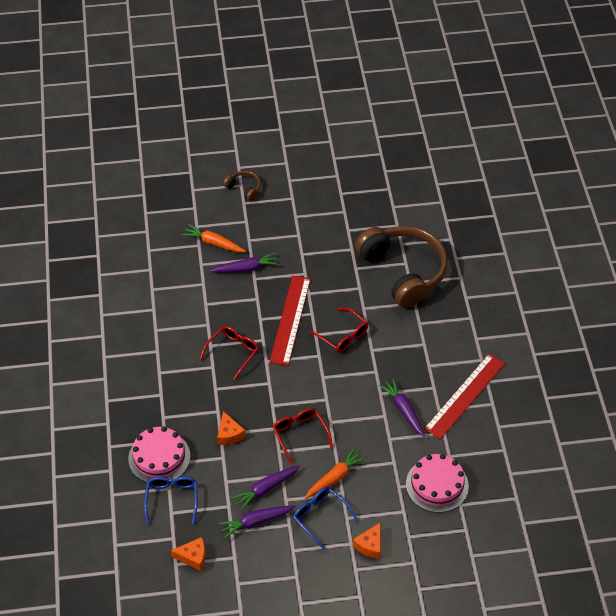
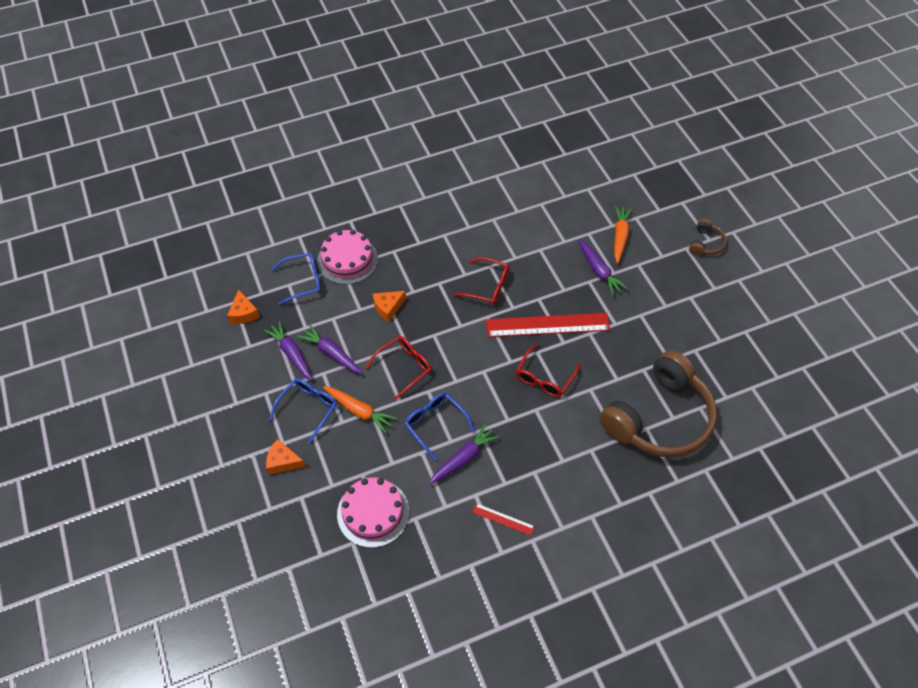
camera: 75 degrees right, 5 degrees up
(365, 423) = (435, 424): none -> blue glasses
(465, 396) = (503, 519): red ruler -> red ruler, size x0.45

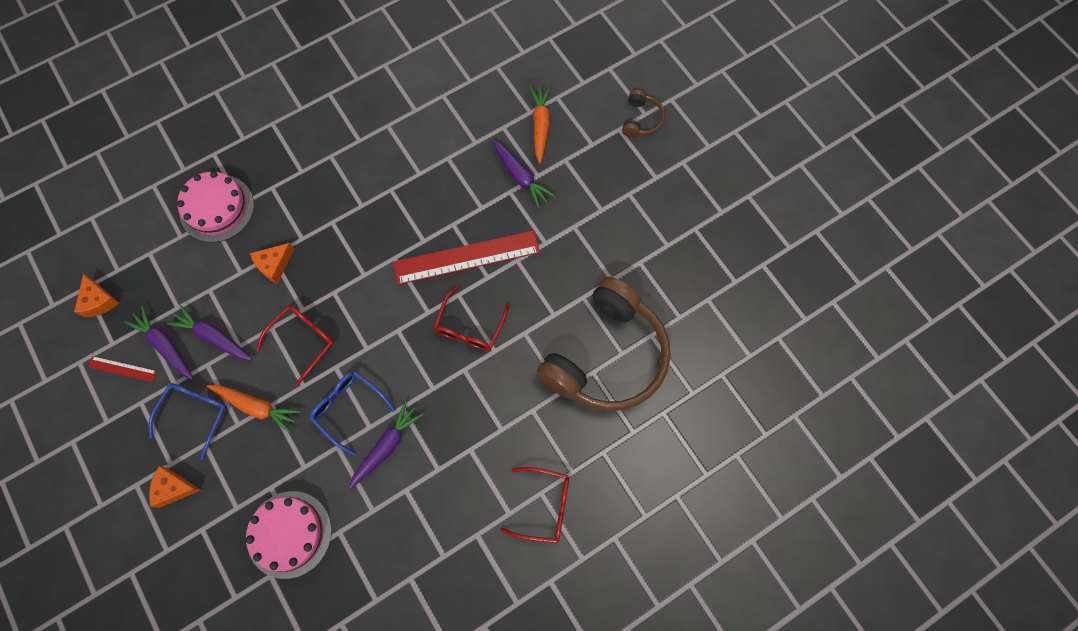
camera: 10 degrees left, 15 degrees up
(304, 281) = (167, 245): blue glasses -> none
(488, 286) = (391, 217): red glasses -> red glasses (545, 506)
(503, 519) = (440, 515): red ruler -> red ruler (122, 369)

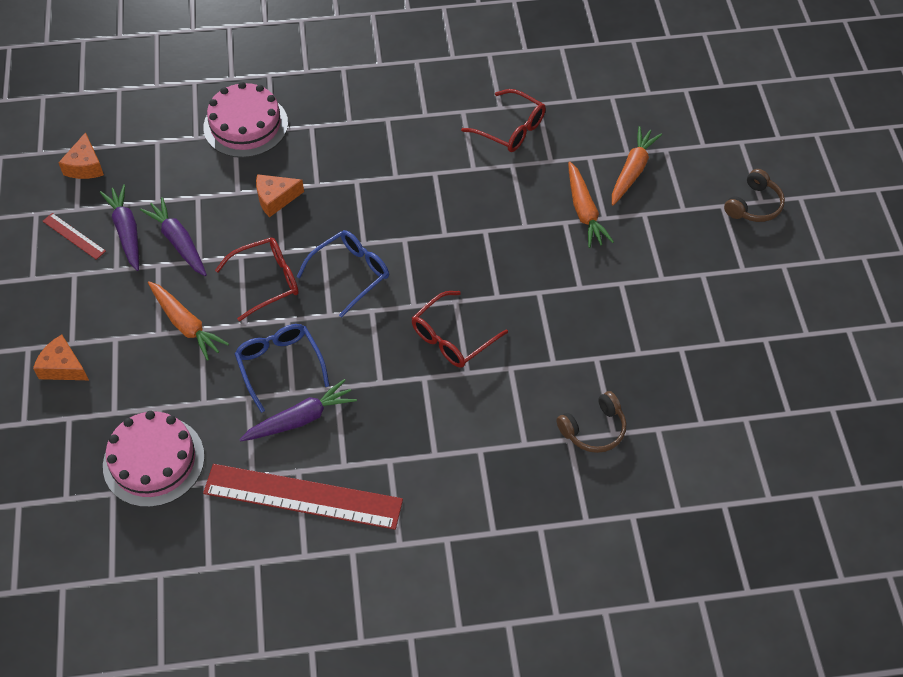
camera: 25 degrees right, 15 degrees down
(195, 413) = (122, 306): blue glasses -> blue glasses (351, 273)
(466, 257) = (484, 268): red ruler -> red ruler (303, 496)
(520, 176) = (584, 211): purple carrot -> orange carrot
(545, 506) = (444, 554): red glasses -> red glasses (511, 129)
(606, 356) = (594, 429): brown headphones -> brown headphones, size x0.41

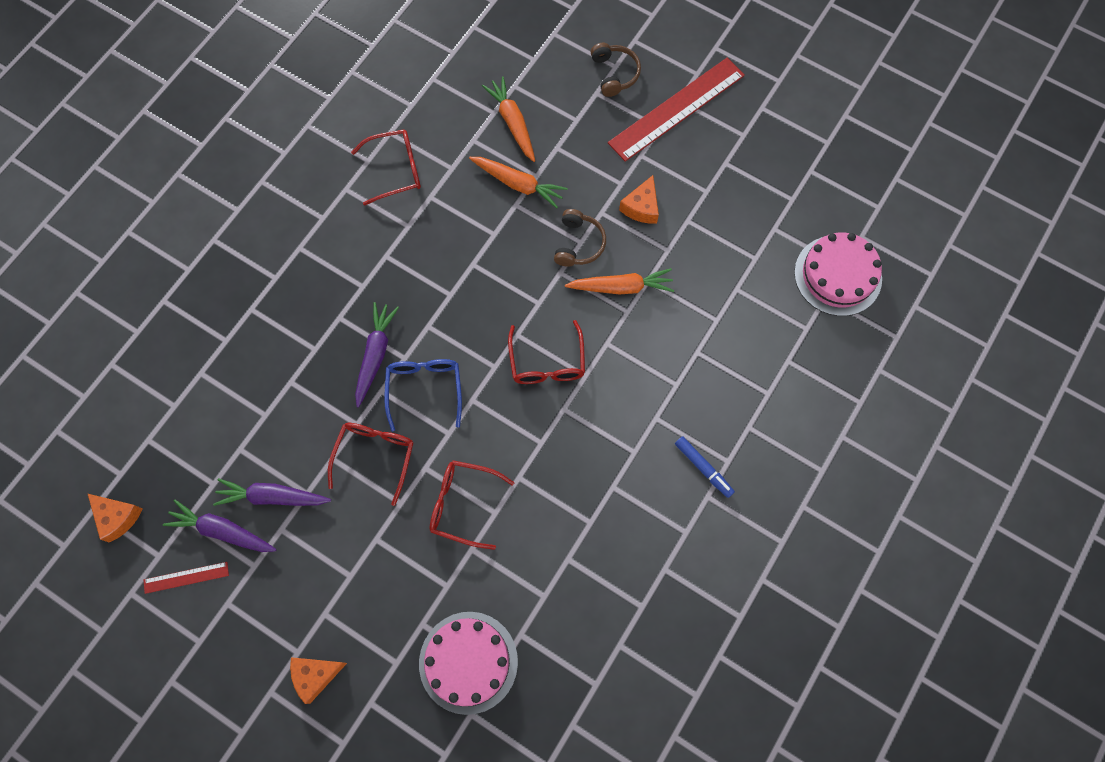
camera: 50 degrees left, 15 degrees up
(186, 325) = (361, 548): orange carrot -> orange carrot (621, 287)
(245, 125) = (200, 358): pink cake -> pink cake (838, 275)
(275, 198) = (299, 390): orange cheese -> orange cheese (641, 207)
(279, 365) = (462, 504): blue glasses -> red glasses
(301, 419) = (524, 524): purple carrot -> purple carrot (375, 355)
(303, 496) = (592, 571): red ruler -> red ruler (676, 109)
(469, 517) = (703, 468): none -> blue marker
(594, 429) = (703, 330): brown headphones -> brown headphones (578, 244)

